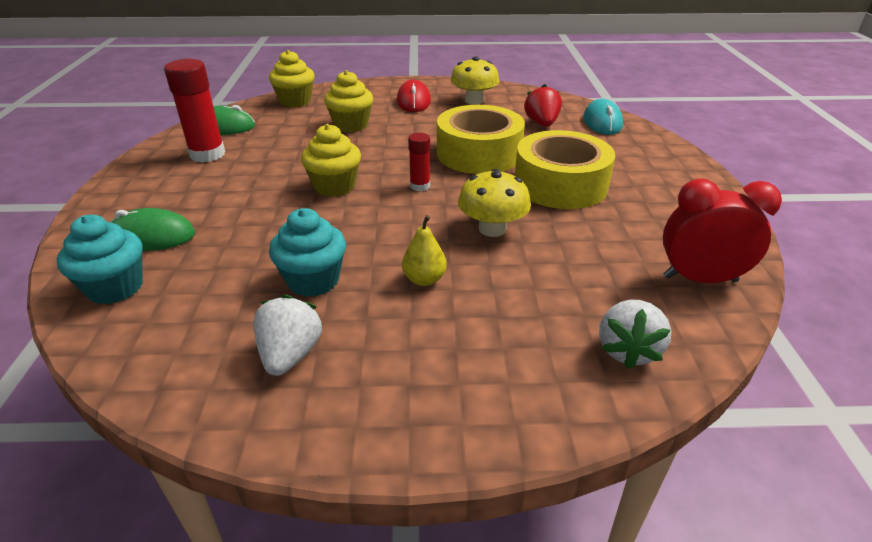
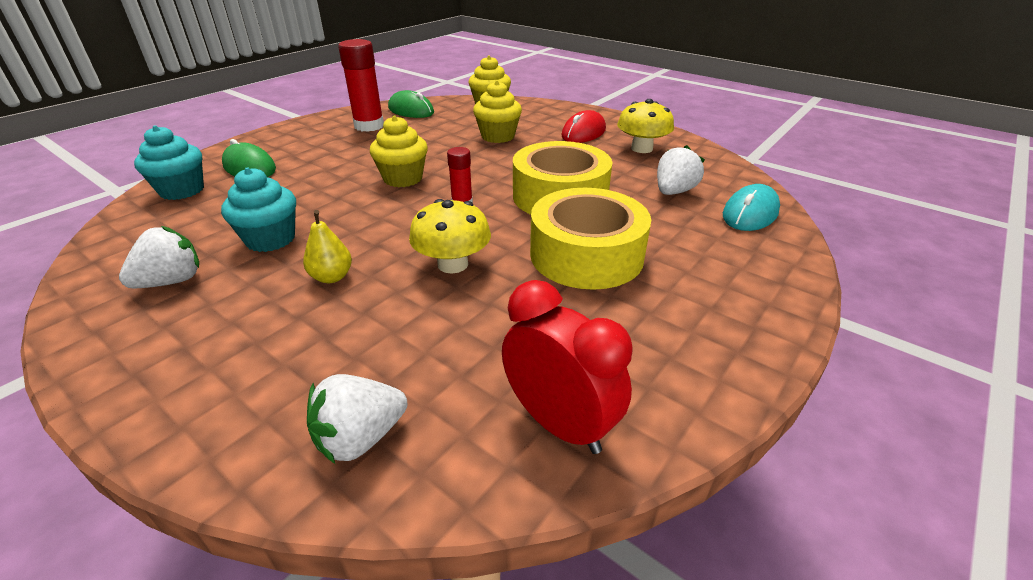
camera: 40 degrees right, 0 degrees up
(541, 124) = (674, 192): red strawberry -> white strawberry

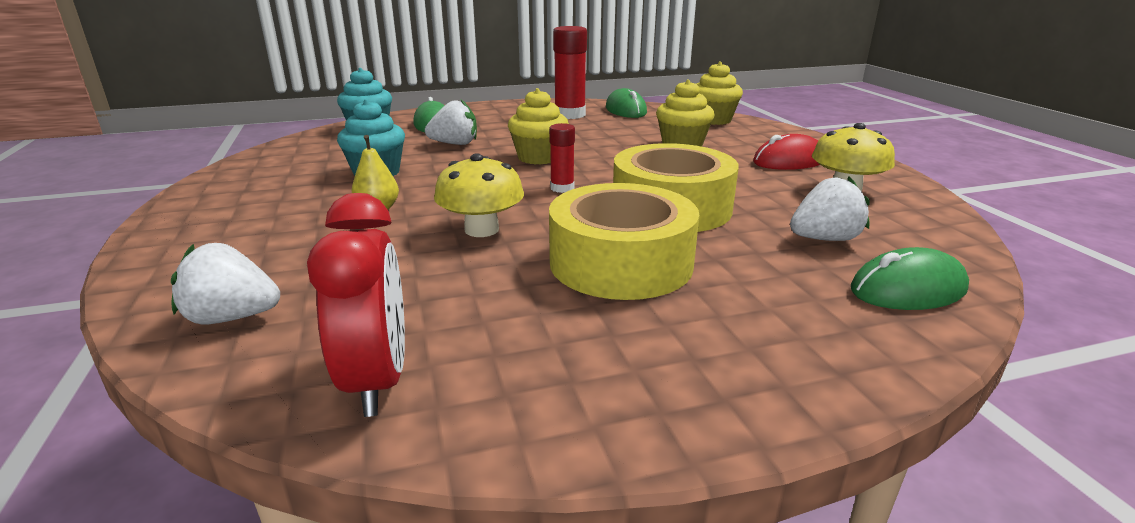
camera: 35 degrees right, 10 degrees down
(172, 281) = (281, 180): white strawberry -> white strawberry (455, 144)
(750, 213) = (907, 290): turquoise mouse -> green mouse

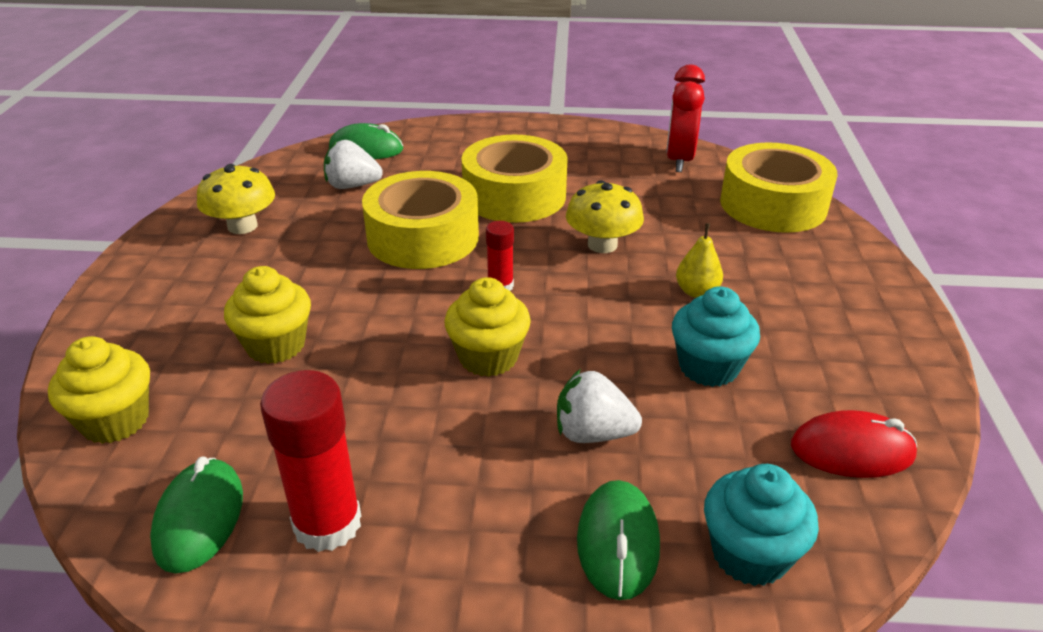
camera: 160 degrees left, 10 degrees up
(232, 317) = (773, 204): white strawberry -> yellow tape
(789, 161) = (210, 280): red mouse -> red mouse (852, 451)

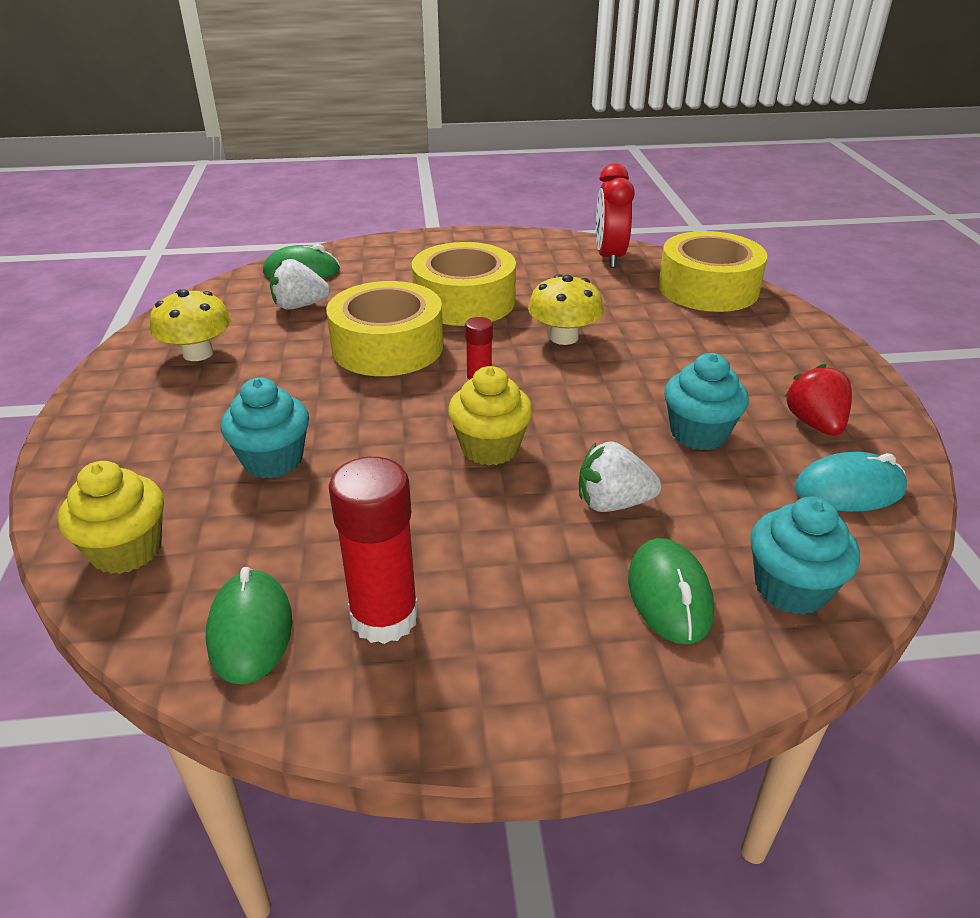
camera: 10 degrees left, 0 degrees up
(276, 345) = (273, 460): yellow cupcake -> turquoise cupcake
(696, 292) = (665, 370): yellow pear -> none
(839, 371) = (815, 424): none -> red strawberry
(852, 451) = (849, 489): red mouse -> turquoise mouse

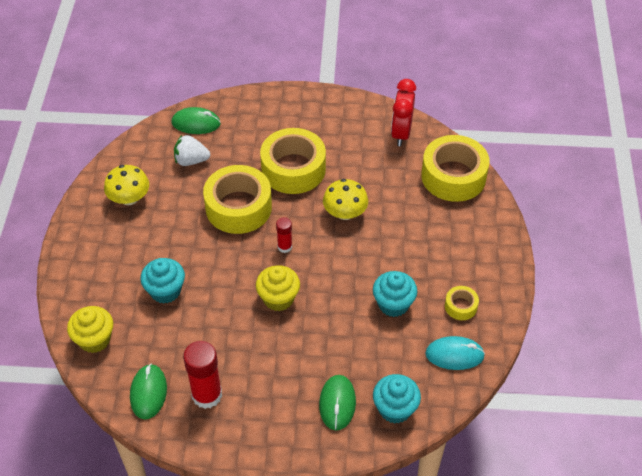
camera: 10 degrees right, 15 degrees up
(613, 503) = (330, 346): white strawberry -> none
(815, 424) = (461, 306): red strawberry -> yellow tape

